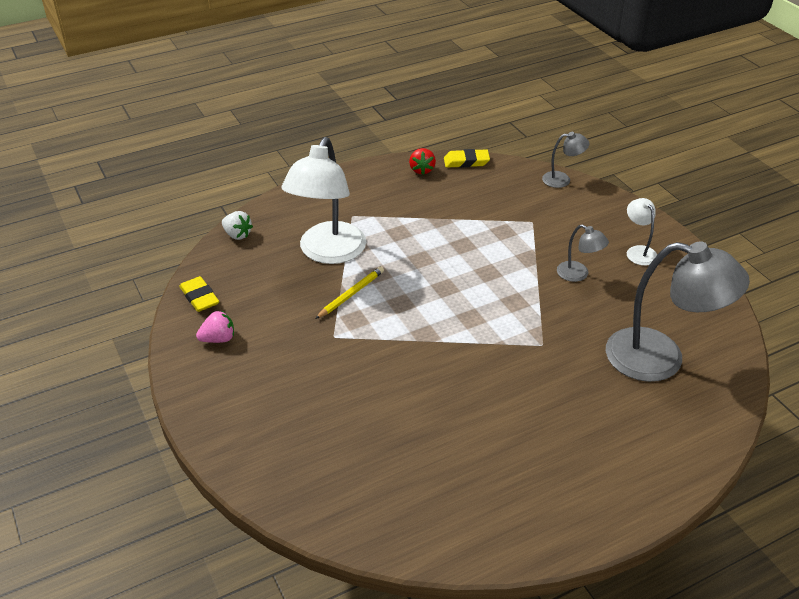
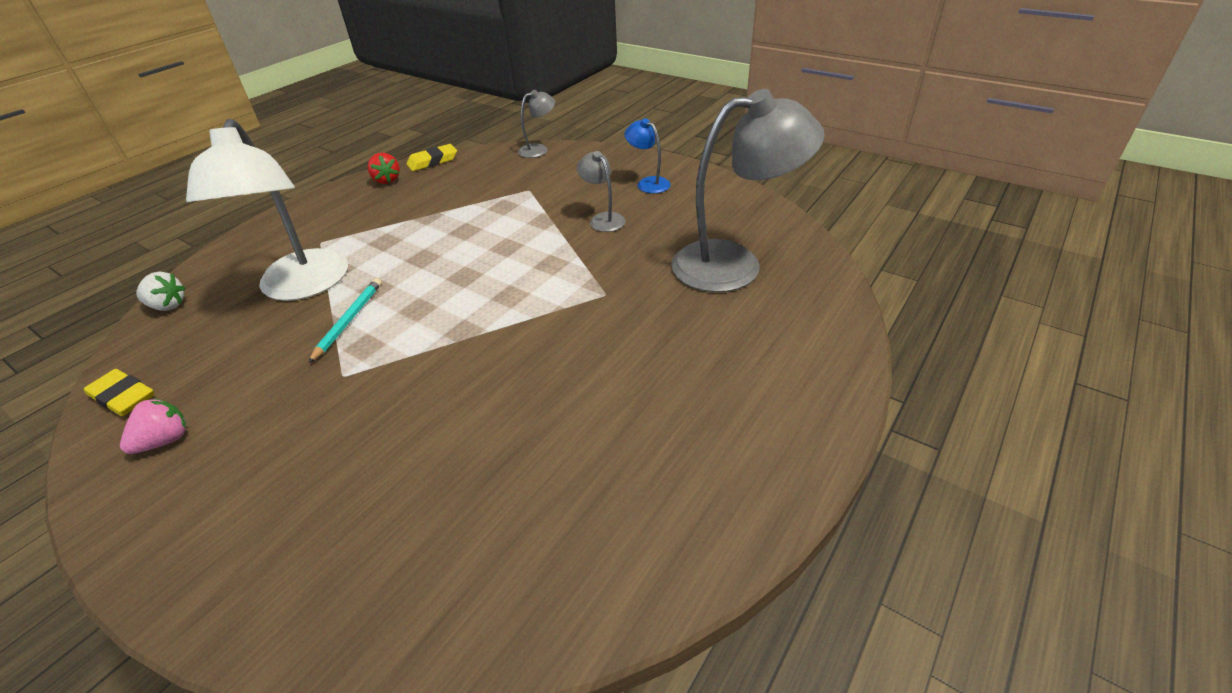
camera: 25 degrees left, 0 degrees up
(351, 294) = (349, 320): yellow pencil -> turquoise pencil
(578, 274) = (603, 219): grey lamp -> grey lamp turned 135 degrees counterclockwise
(638, 251) = (648, 183): white lamp -> blue lamp

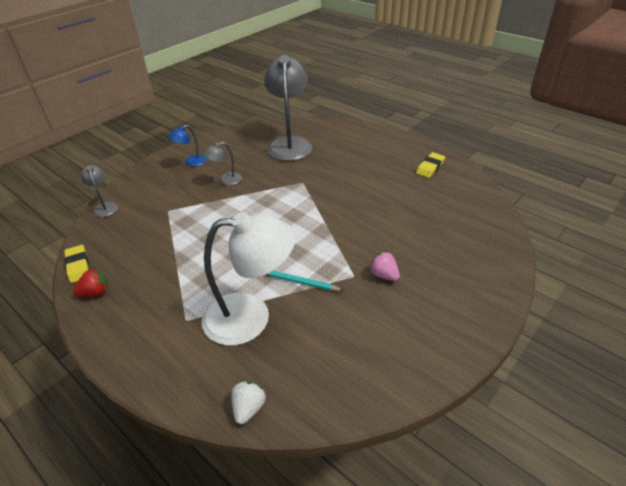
camera: 85 degrees left, 0 degrees up
(123, 397) = (362, 393): yellow eraser -> yellow eraser (430, 167)
(165, 440) = (404, 349): pink strawberry -> pink strawberry (384, 275)

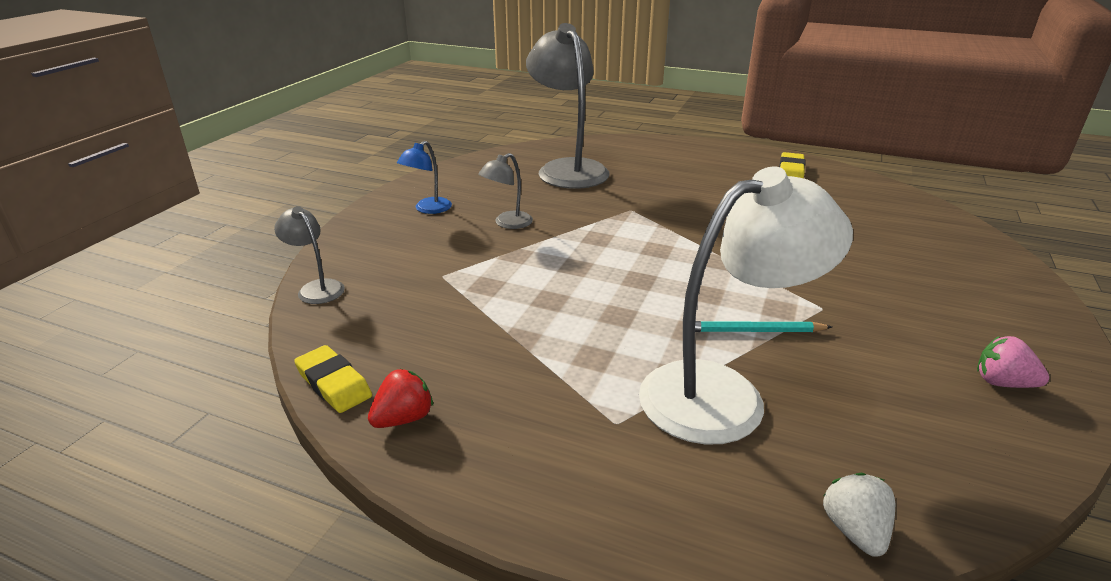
camera: 20 degrees left, 10 degrees down
(384, 275) = (863, 299): pink strawberry -> pink strawberry (1002, 383)

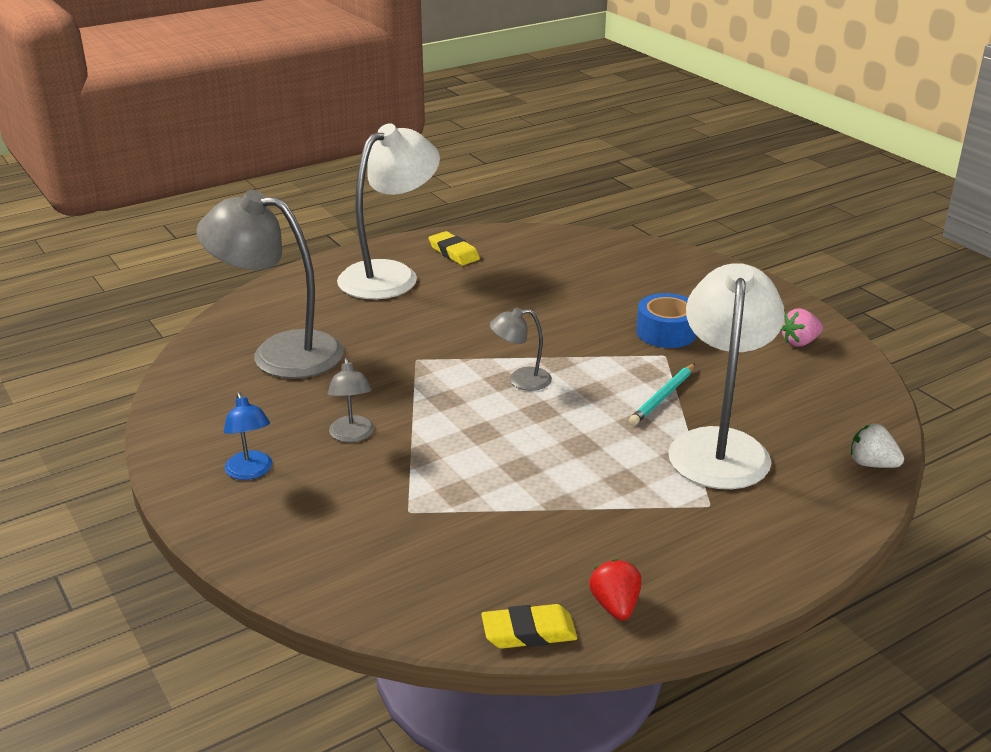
camera: 55 degrees left, 0 degrees up
(316, 288) = (338, 599): grey lamp -> grey lamp (521, 380)
(718, 164) = (390, 275): none -> white lamp
(860, 295) = (666, 332): none -> blue tape

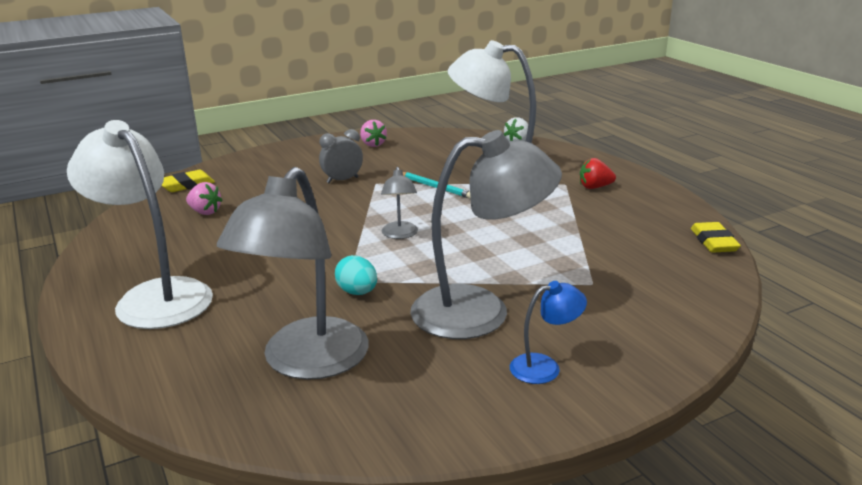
camera: 85 degrees left, 5 degrees down
(352, 435) = (480, 311): grey lamp -> grey lamp, size x2.17
(393, 365) = (357, 292): none -> turquoise egg
(454, 253) = (129, 260): yellow eraser -> yellow eraser (186, 185)
(559, 268) = (205, 212): none -> pink strawberry
(615, 606) = (676, 215): red strawberry -> red strawberry (594, 187)
(666, 332) = (342, 180): blue tape -> grey clock

